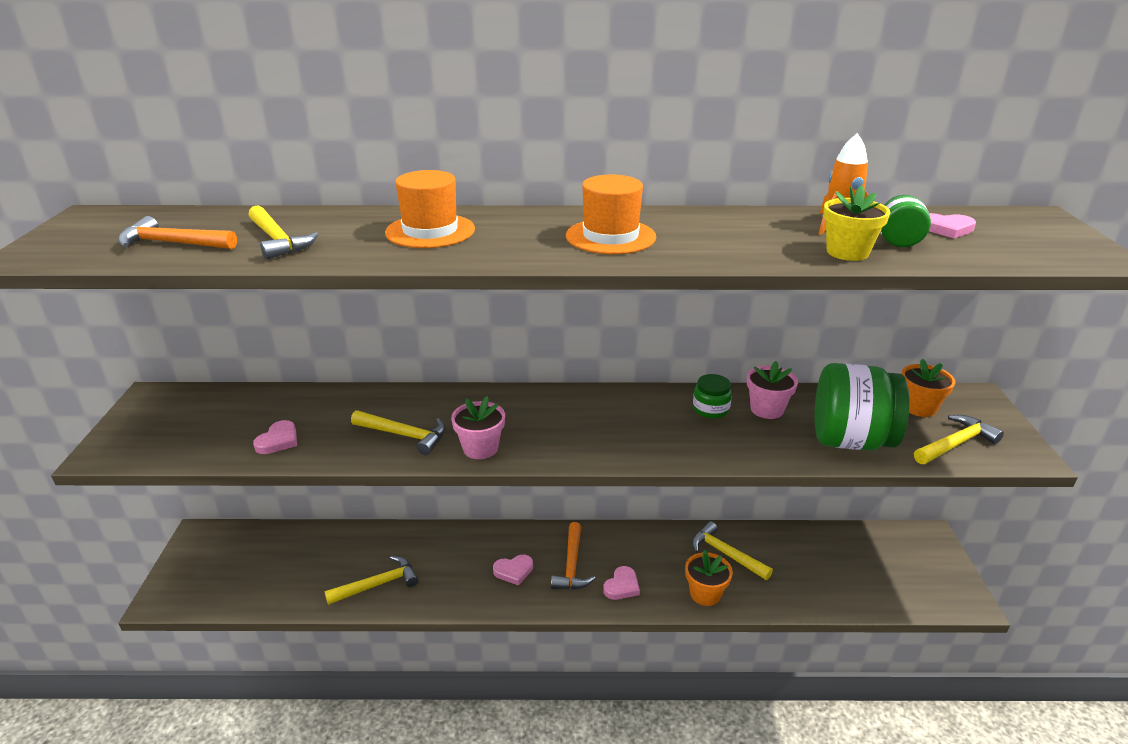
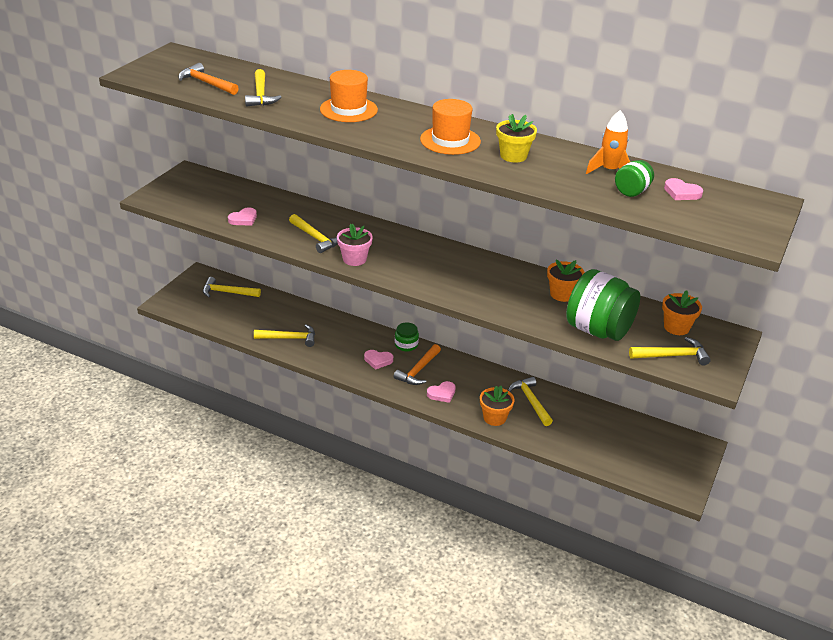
camera: 25 degrees right, 5 degrees up
(252, 548) = (227, 292): none -> yellow hammer
(710, 409) = (523, 282): green jar -> green jar (406, 345)
(767, 409) = (562, 294): pink flower pot -> orange flower pot
(847, 252) = (584, 189): yellow flower pot -> yellow flower pot (513, 156)

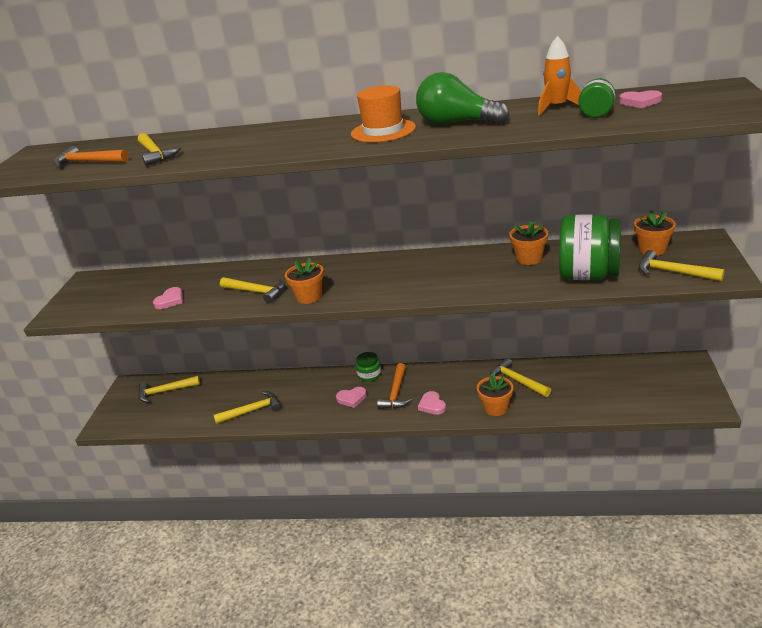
camera: 15 degrees left, 5 degrees down
(348, 109) = (258, 139): orange hat -> none
(354, 259) = (309, 297): pink flower pot -> orange flower pot
(442, 393) = (432, 405): pink heart -> pink heart turned 120 degrees clockwise
(513, 156) = (456, 123): yellow flower pot -> green light bulb
(673, 356) = (673, 272): yellow hammer -> yellow hammer turned 120 degrees counterclockwise

